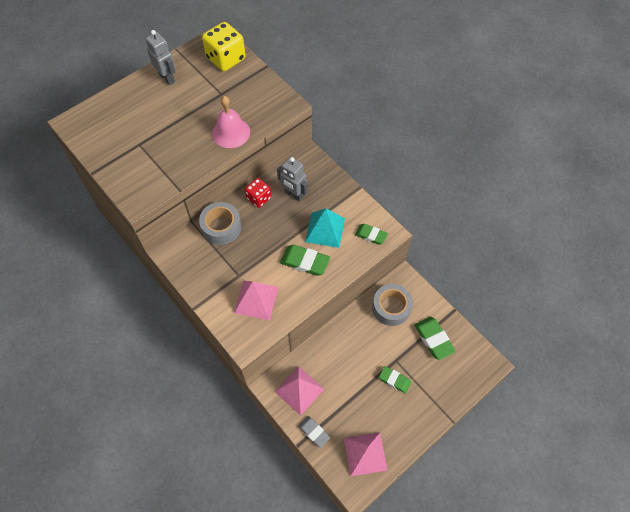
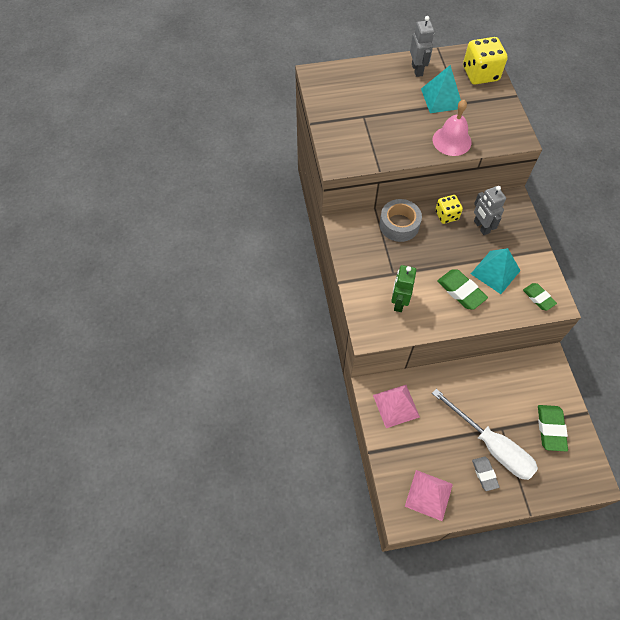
camera: 30 degrees right, 0 degrees up
(202, 96) = (441, 98): none -> turquoise pyramid
(256, 300) = (398, 302): pink pyramid -> green robot
(259, 198) = (446, 215): red dice -> yellow dice
(314, 432) = (390, 449): grey eraser -> grey eraser (484, 474)
(391, 307) = (522, 378): grey tape -> none
(394, 380) = (491, 445): green eraser -> white screwdriver

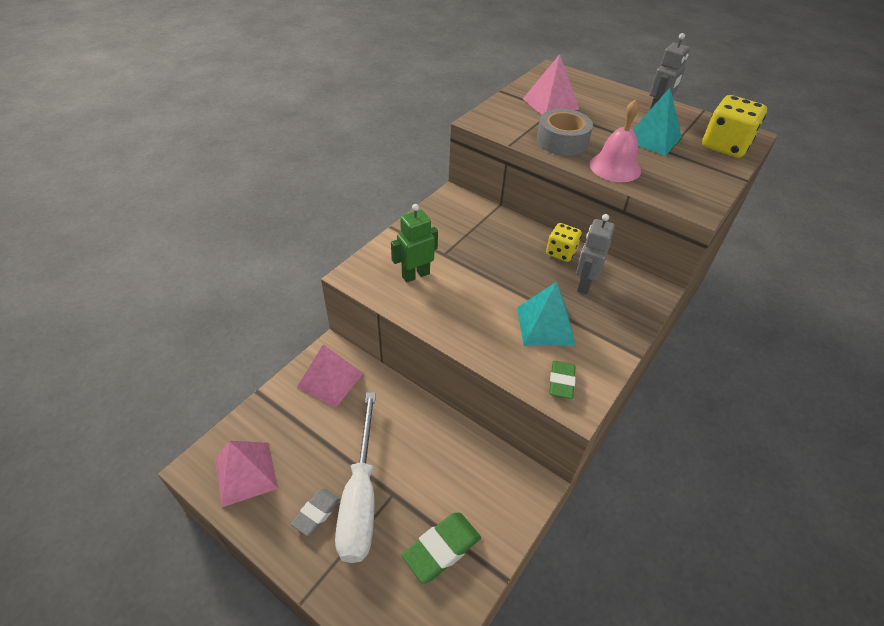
camera: 45 degrees right, 15 degrees down
(355, 112) = (550, 104): none -> pink pyramid
(399, 225) = (504, 228): grey tape -> grey tape (562, 141)
(461, 291) = (485, 312): green eraser -> none

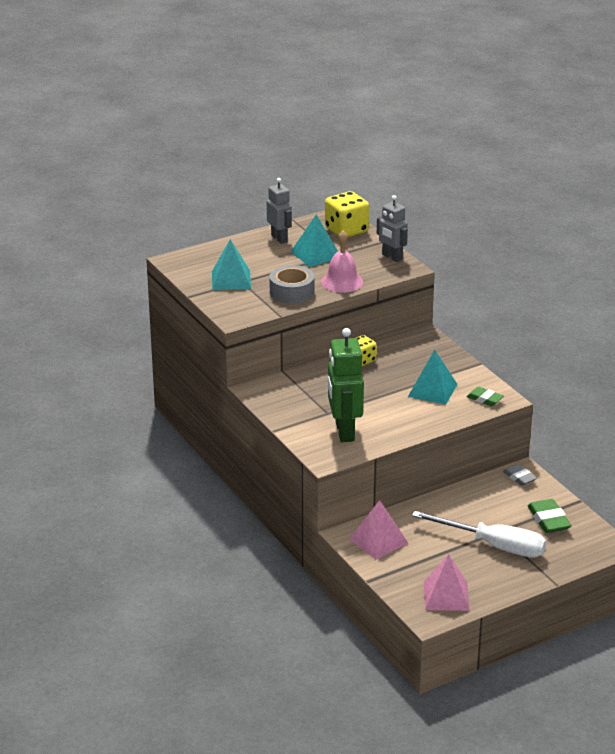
camera: 65 degrees left, 15 degrees down
(316, 513) = (496, 567): grey eraser -> grey eraser (519, 477)
(415, 275) = (344, 431): green robot -> green robot, size x1.59
(550, 104) = (231, 280): pink pyramid -> turquoise pyramid
(584, 284) = (402, 361): grey robot -> grey robot (392, 257)

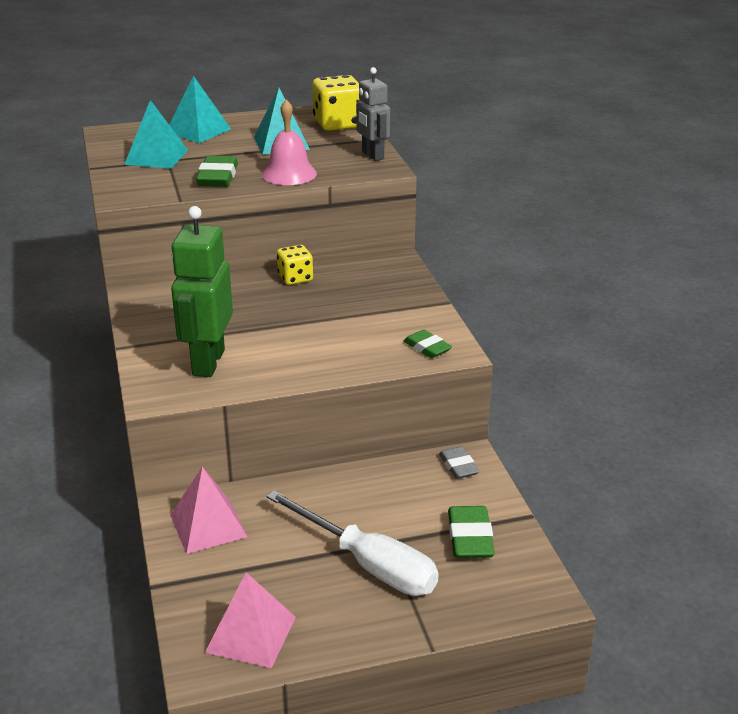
camera: 15 degrees right, 0 degrees up
(279, 238) = (251, 124): grey robot -> none
(292, 292) = (217, 177): grey tape -> green eraser
(432, 390) = (363, 326): turquoise pyramid -> turquoise pyramid (198, 131)

